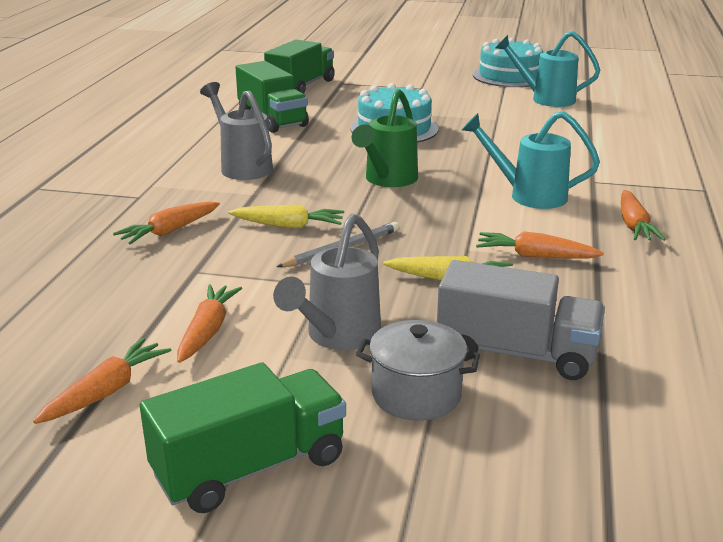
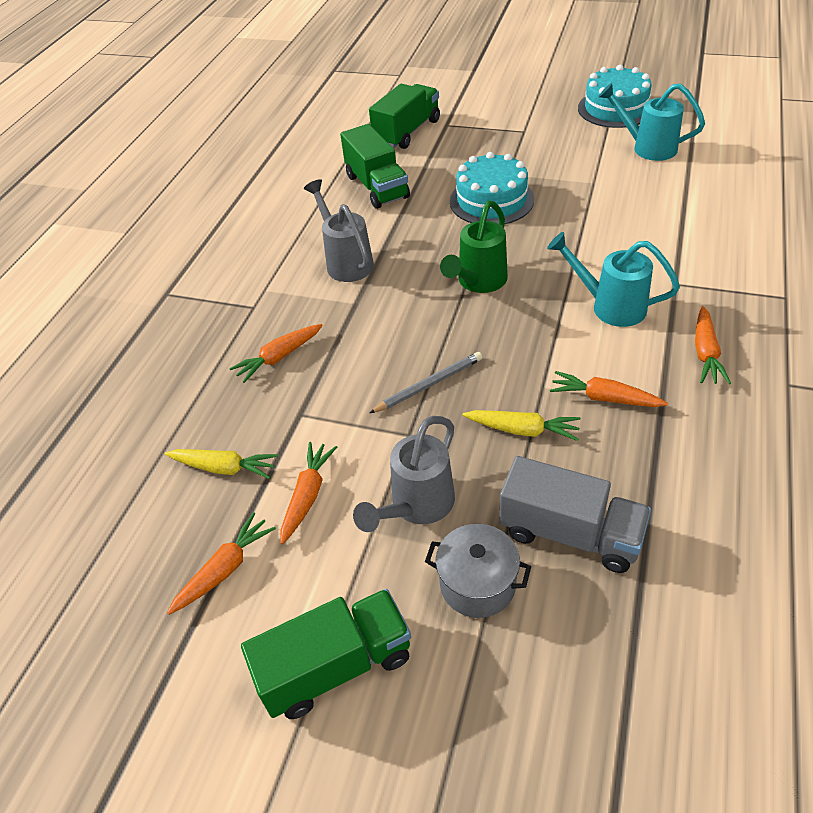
camera: 10 degrees right, 20 degrees up
(288, 226) = (383, 350): yellow carrot -> yellow carrot (224, 468)

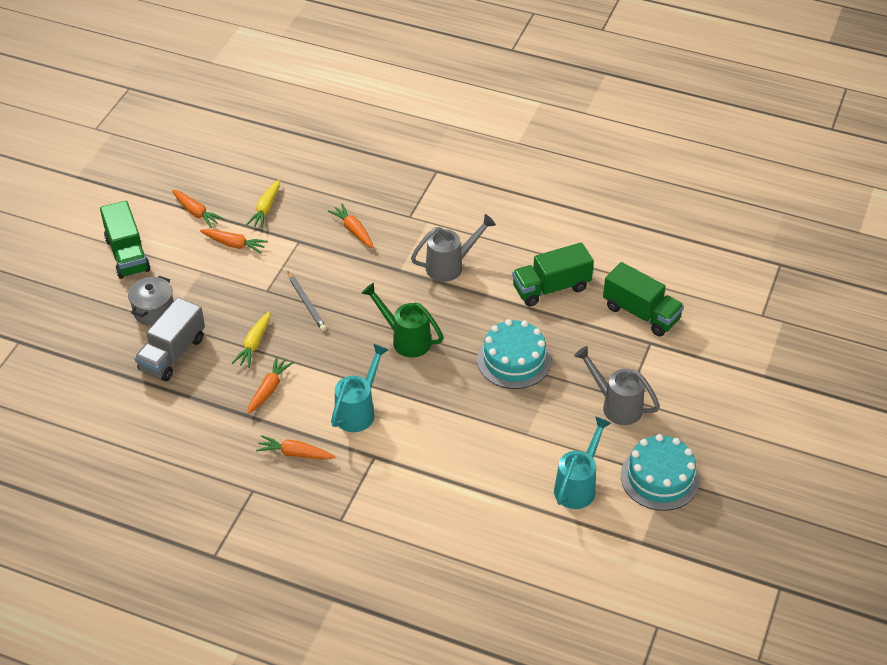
camera: 90 degrees right, 0 degrees up
(416, 507) = (211, 290): grey watering can -> grey watering can (616, 405)

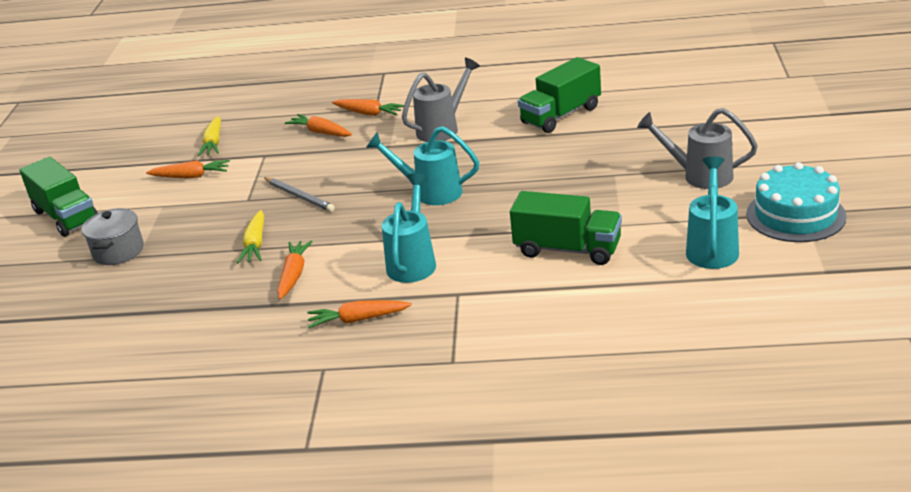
camera: 15 degrees left, 15 degrees down
(172, 354) = (158, 279): grey truck -> none
(196, 212) = (134, 165): orange carrot -> orange carrot (368, 113)
(405, 339) = (430, 192): green watering can -> turquoise watering can
(514, 360) = (562, 174): turquoise cake -> none
(641, 313) = (667, 107): green truck -> green truck (567, 249)

